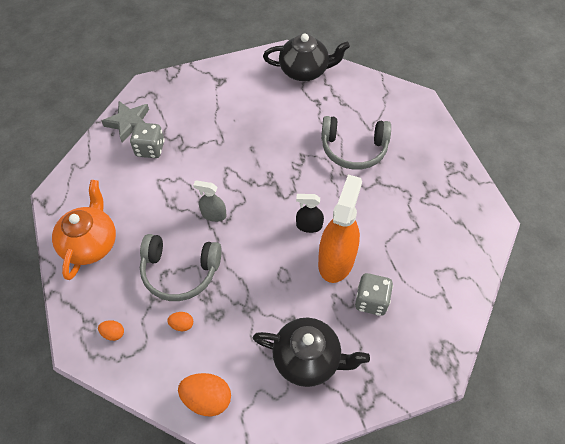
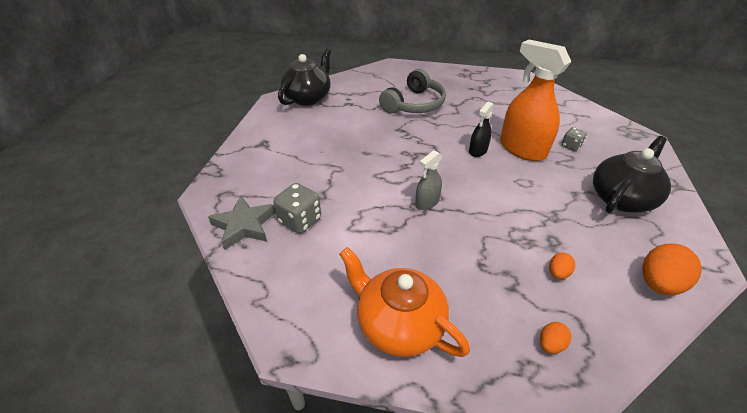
camera: 60 degrees left, 15 degrees down
(180, 271) = (486, 251): grey headphones -> none
(371, 301) = (571, 146): grey dice -> grey dice, size x0.60

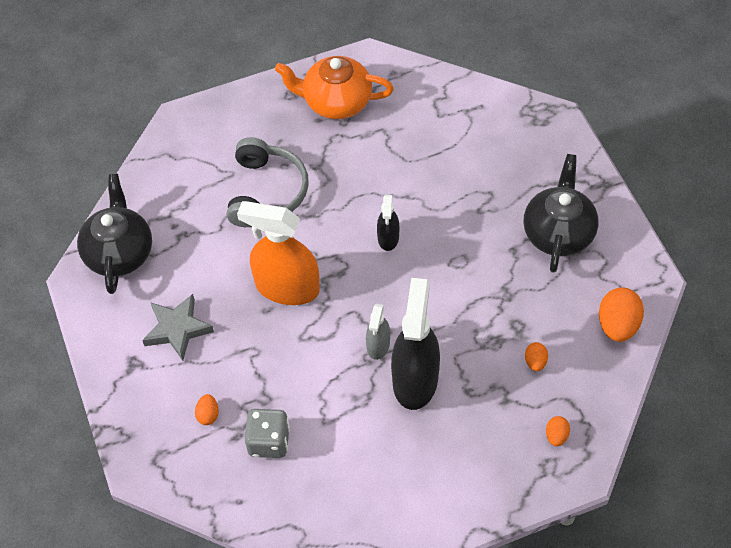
camera: 30 degrees left, 15 degrees up
(244, 225) = (218, 480): grey star -> grey star (177, 329)
(277, 186) = (208, 415): none -> orange egg
(399, 324) = (434, 490): orange teapot -> orange teapot (336, 102)
(440, 235) = (415, 379): none -> black spray bottle
(522, 149) = (434, 209): orange spray bottle -> orange spray bottle (287, 287)
(571, 146) = (482, 175): grey dice -> none

